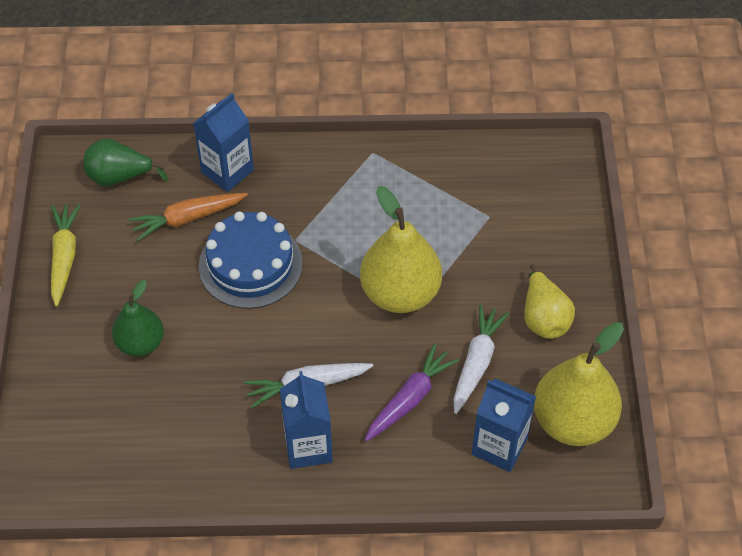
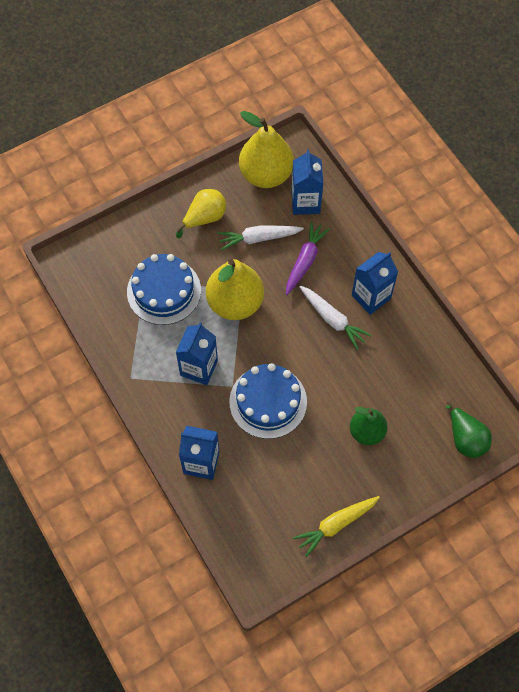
camera: 120 degrees left, 10 degrees up
(119, 177) = (249, 533): green pear -> green pear (465, 438)
(187, 218) = (256, 464): orange carrot -> none
(340, 219) = (199, 368): none -> blue carton
(410, 399) = (305, 261): purple carrot -> purple carrot turned 105 degrees clockwise
(464, 229) = (164, 291): none -> blue cake

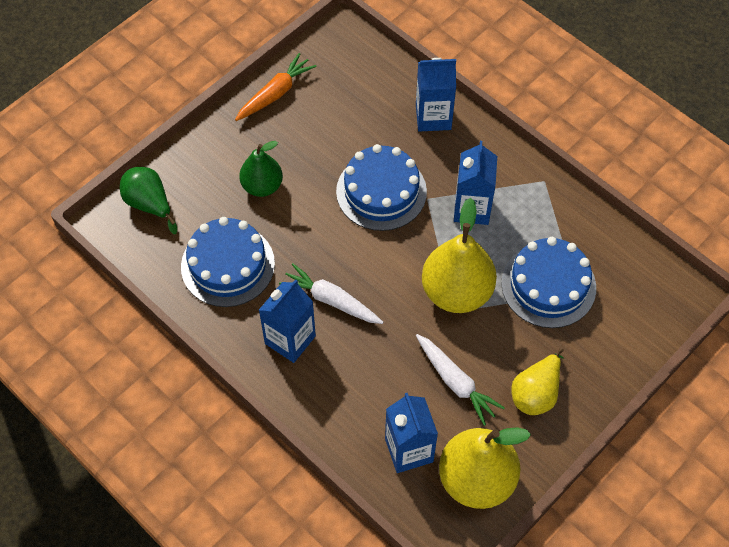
camera: 165 degrees right, 5 degrees down
(258, 238) = (456, 382): white carrot -> white carrot turned 75 degrees clockwise
(305, 261) = (386, 366): purple carrot -> none
(336, 525) = (275, 93): yellow carrot -> orange carrot
(408, 368) = (227, 265): none -> blue cake

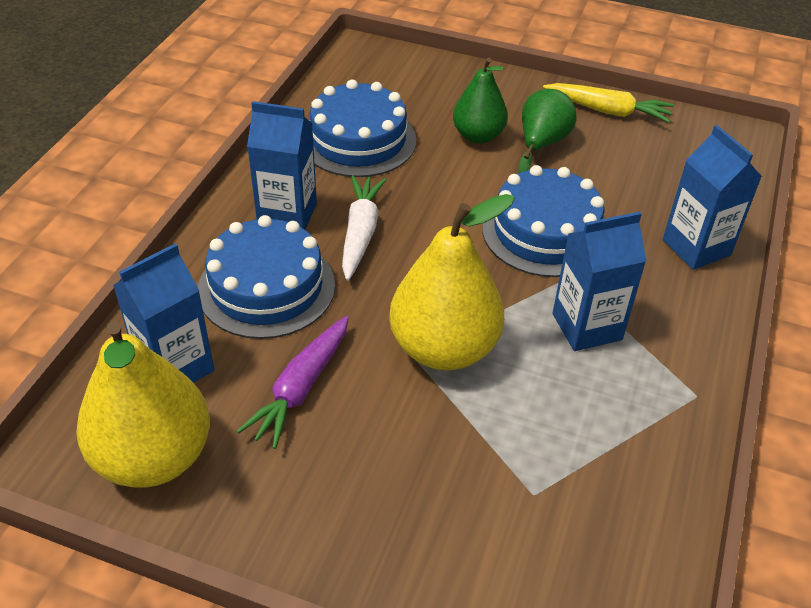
camera: 65 degrees right, 15 degrees down
(149, 204) = (398, 69): green pear -> green pear (541, 144)
(275, 93) = (608, 111): orange carrot -> yellow carrot
(456, 382) = (301, 388): white carrot -> purple carrot
(536, 393) = (326, 490): yellow pear -> none
(548, 285) = (521, 453): blue cake -> blue cake (266, 287)

